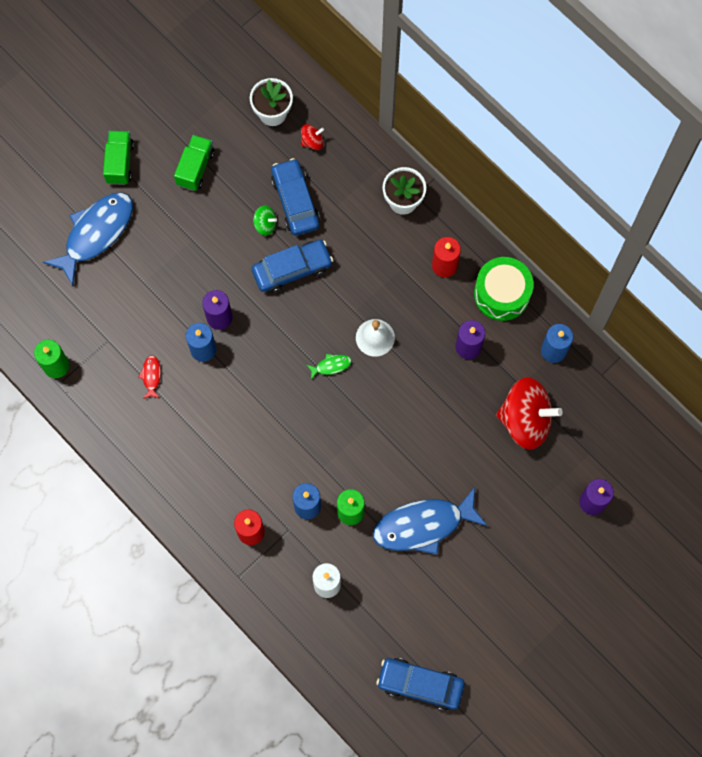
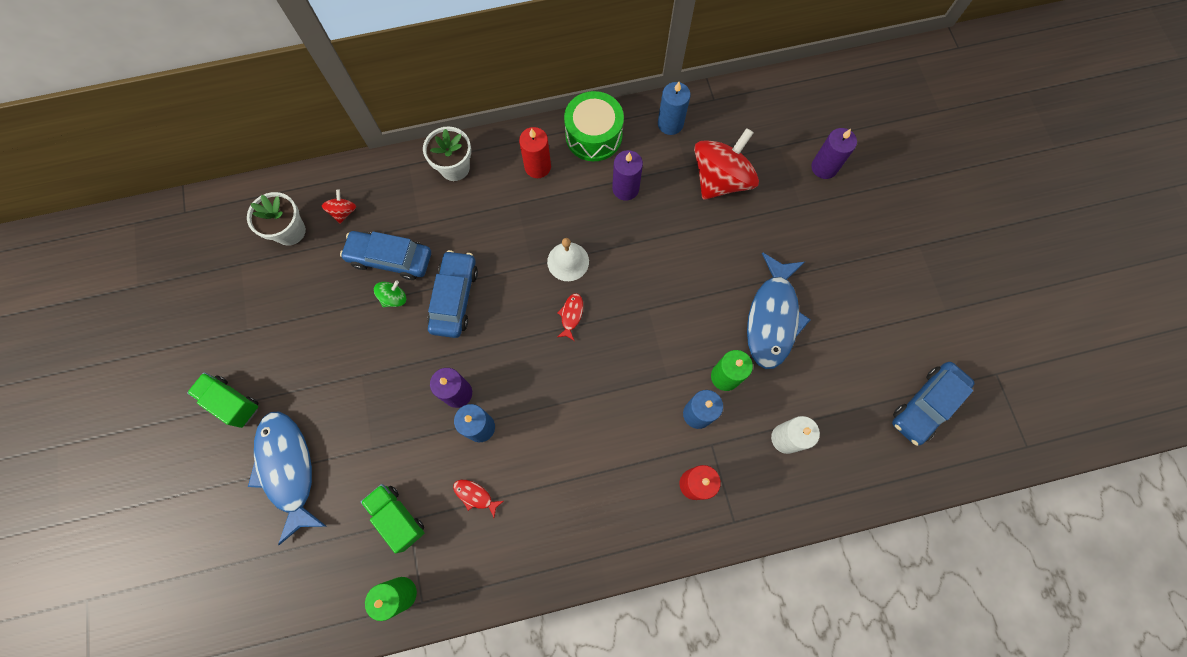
camera: 60 degrees left, 0 degrees up
(195, 168) = (291, 331): green truck -> green truck (397, 517)
(331, 366) = (571, 315): green fish -> red fish

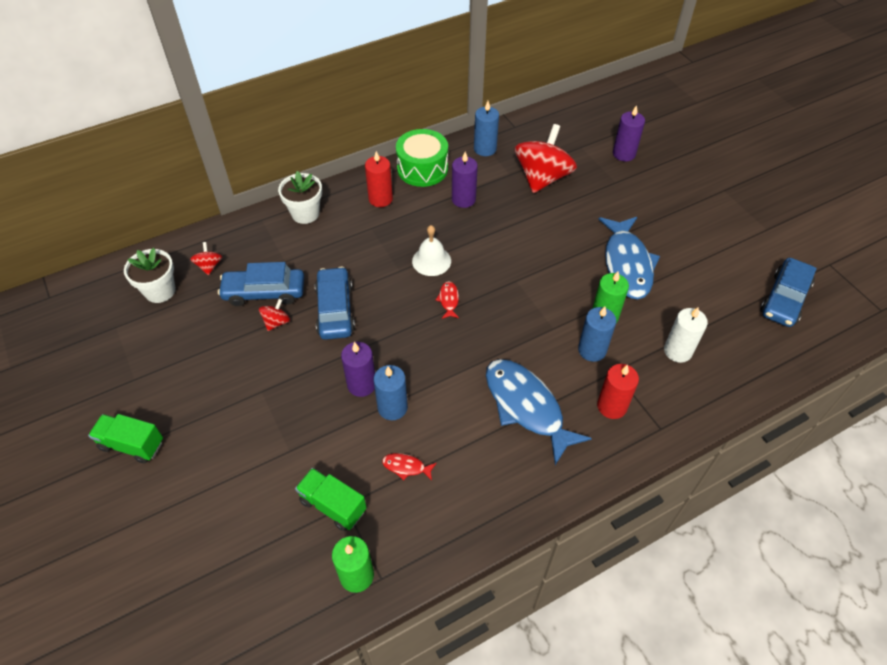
camera: 15 degrees left, 20 degrees down
(288, 469) = (205, 490): blue fish -> blue fish (526, 407)
(394, 298) = (276, 322): green spinning top -> red spinning top

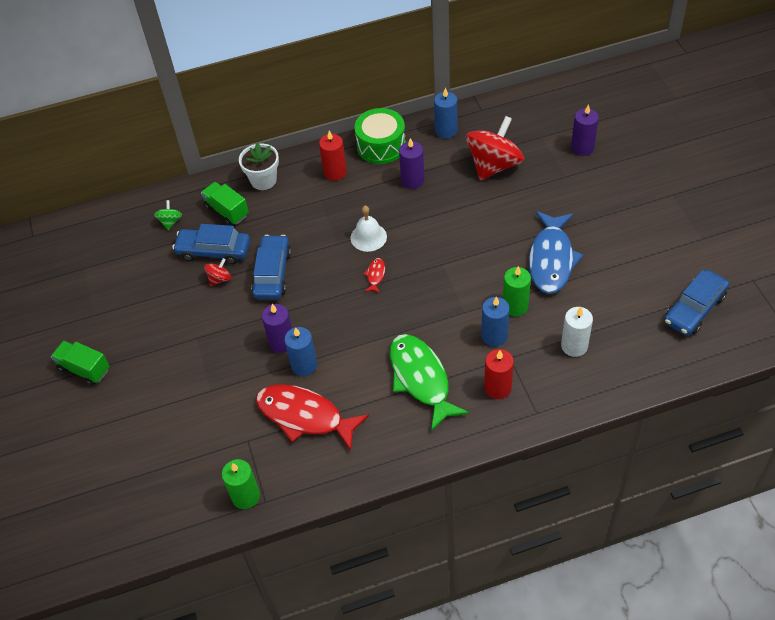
camera: 15 degrees right, 0 degrees up
(160, 291) = (125, 240): white flower pot -> none
(209, 266) = (170, 222): red spinning top -> green spinning top
(333, 505) = (237, 439): green truck -> green truck (227, 211)
(406, 467) = (305, 416): red fish -> red fish, size x2.46
(526, 407) = (421, 379): blue fish -> green fish

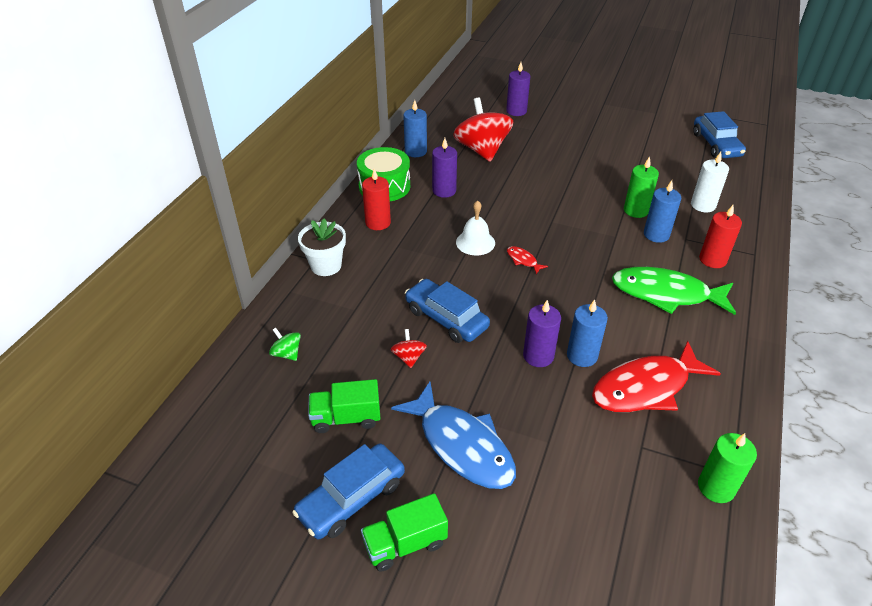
camera: 55 degrees left, 10 degrees down
(214, 251) = (367, 342): blue car -> blue car (351, 498)
(227, 211) = (329, 307): green truck -> green truck (346, 418)
(551, 259) = (607, 173): blue fish -> blue fish (462, 445)

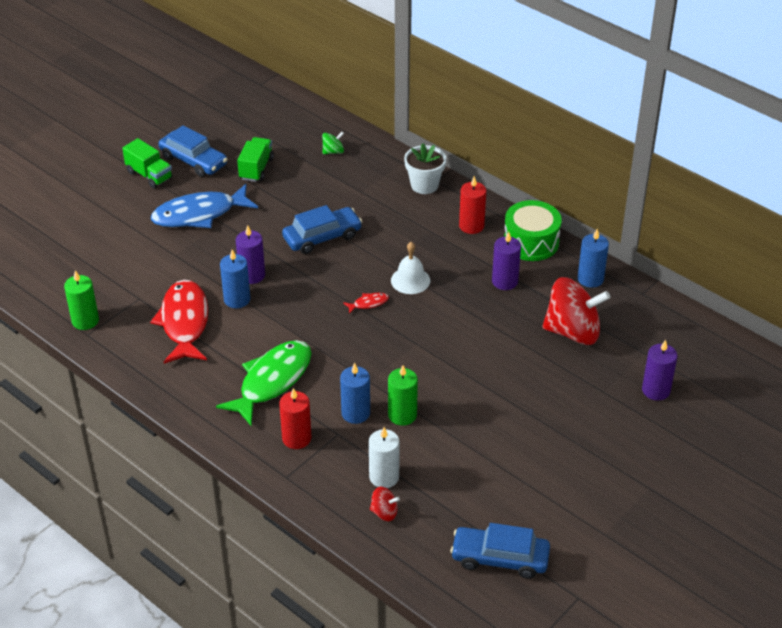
camera: 110 degrees right, 0 degrees up
(351, 498) = (193, 161): blue car -> blue car turned 150 degrees clockwise
(405, 543) = (149, 175): green truck -> green truck turned 135 degrees clockwise
(409, 357) = (293, 208): red spinning top -> red spinning top (384, 512)

